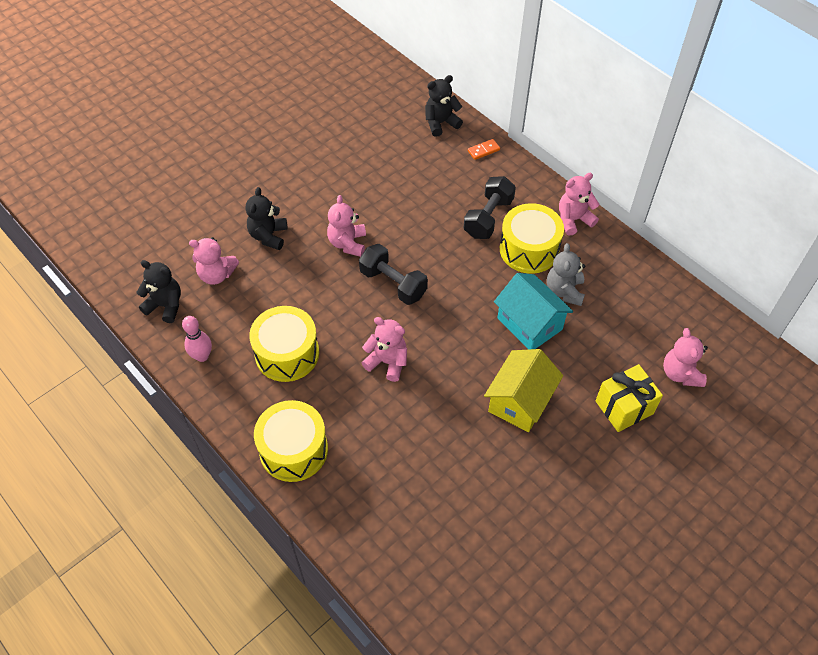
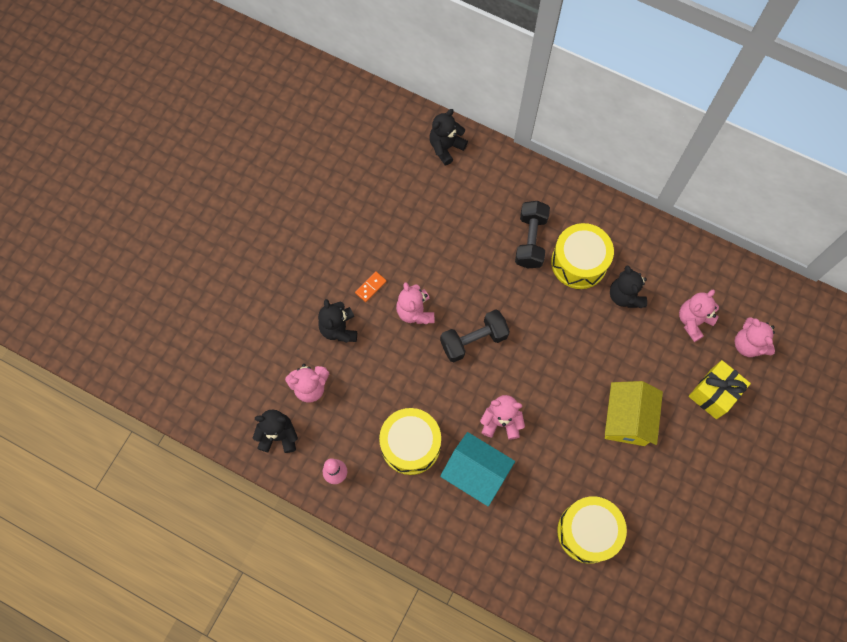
camera: 20 degrees left, 15 degrees up
(293, 450) = (457, 534): yellow drum -> yellow drum (588, 531)
(393, 284) = (473, 340): black dumbbell -> black dumbbell turned 45 degrees counterclockwise
(483, 150) = (498, 166): orange domino -> orange domino (371, 287)
(529, 324) = (607, 339): turquoise house -> turquoise house (476, 473)
(564, 291) = (625, 296): grey teddy bear -> black teddy bear
(573, 220) = (606, 217): pink teddy bear -> pink teddy bear (693, 321)

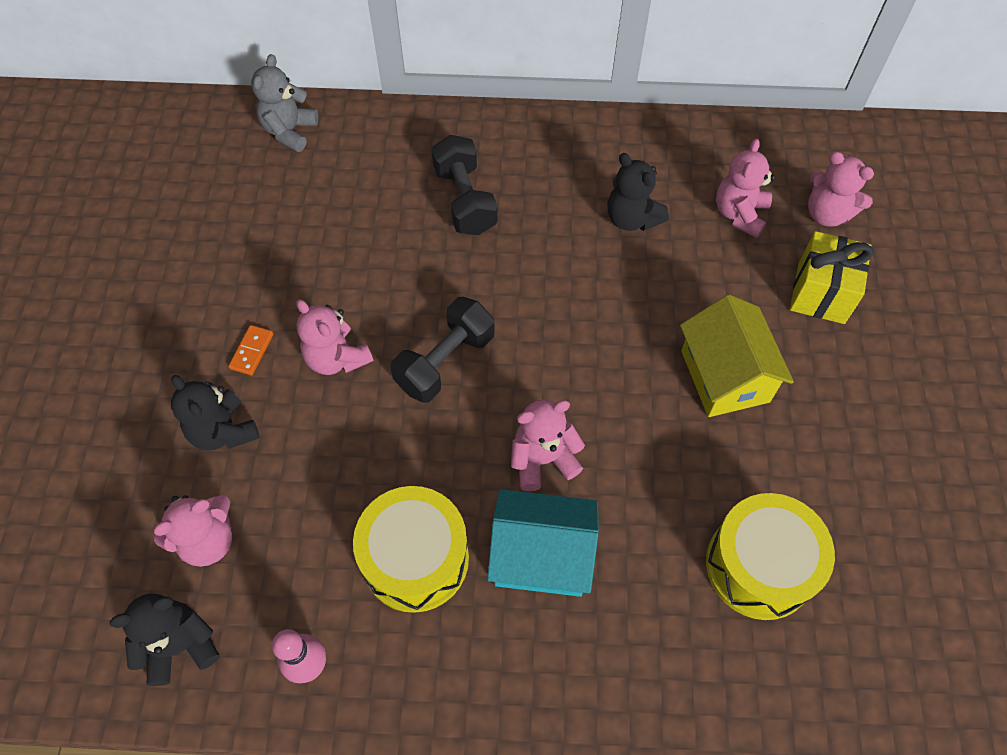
camera: 25 degrees left, 10 degrees down
(446, 147) = (289, 131): black teddy bear -> grey teddy bear
(579, 262) = (546, 202): yellow drum -> none

